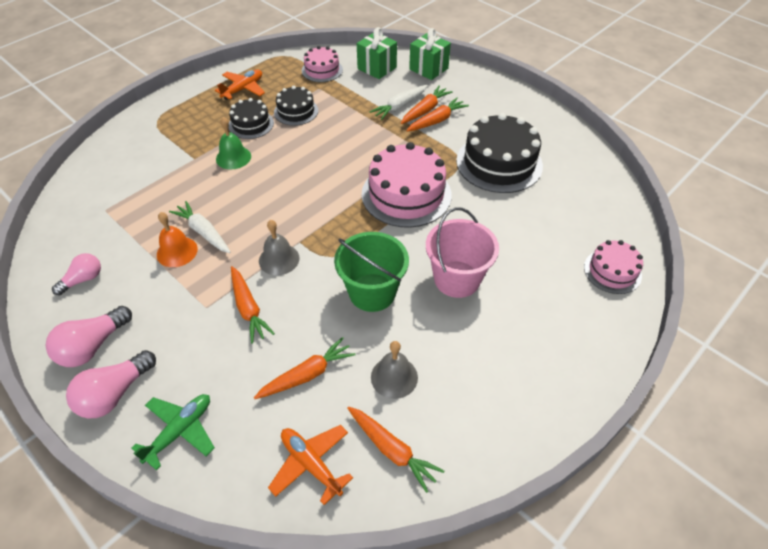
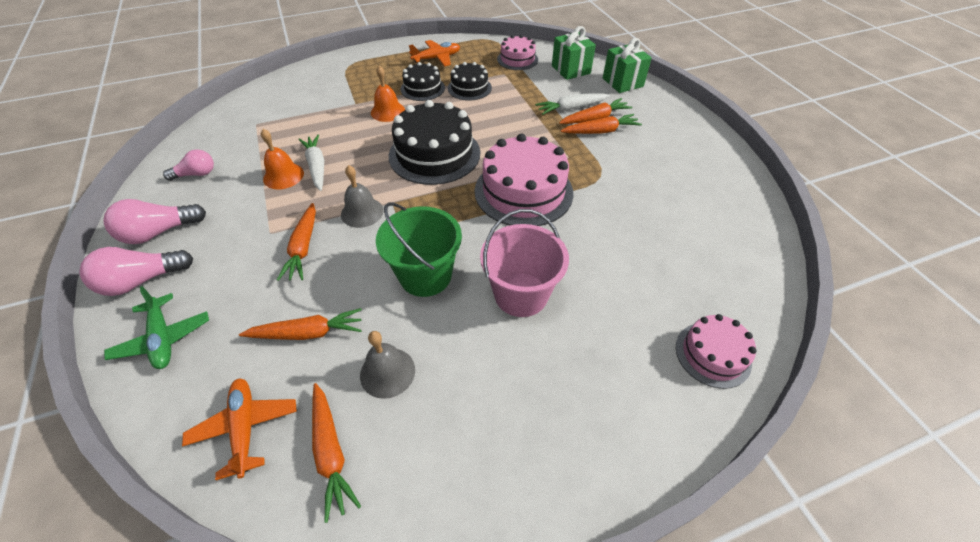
camera: 25 degrees right, 0 degrees up
(180, 431) = (163, 338): green plane -> green plane turned 90 degrees clockwise
(233, 157) = (388, 111): green bell -> orange bell
(499, 163) = (643, 191): black cake -> black cake (434, 154)

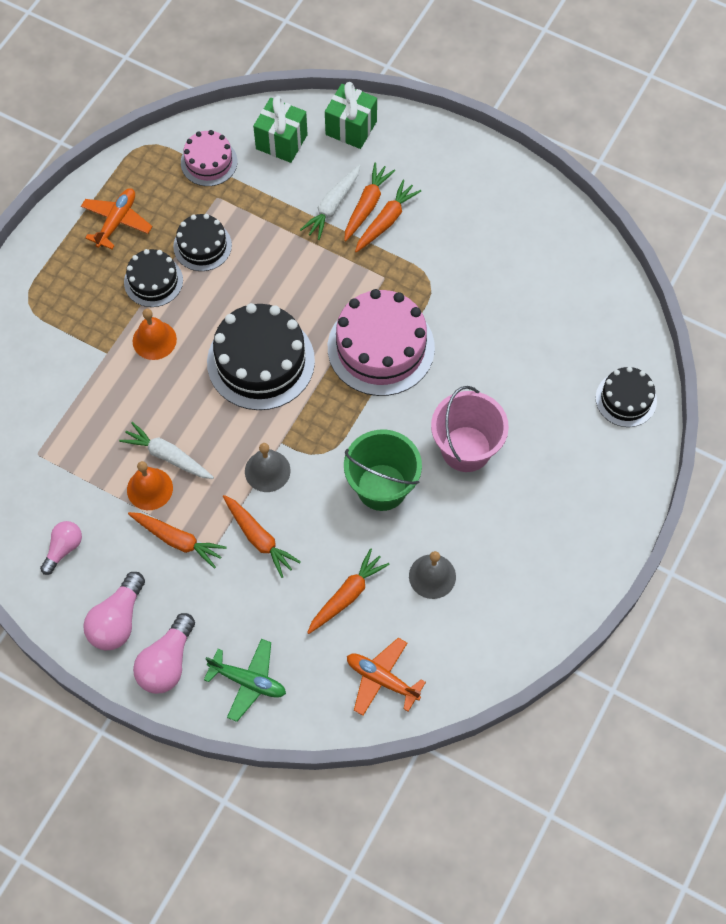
camera: 40 degrees left, 15 degrees up
(331, 452) = (451, 647): orange carrot -> orange carrot (178, 540)
(713, 354) = (626, 399): pink cake -> black cake

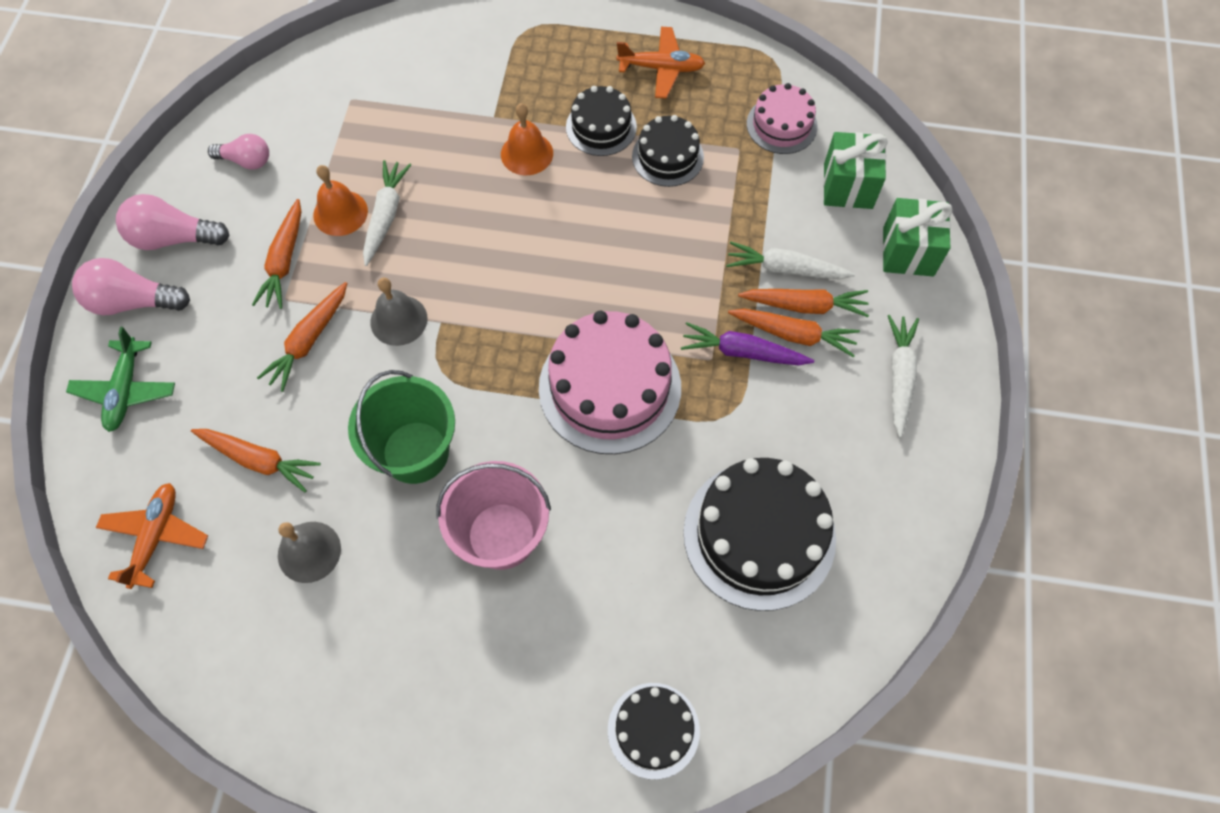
camera: 70 degrees right, 0 degrees up
(261, 361) = (540, 265): black cake -> black cake (759, 535)
(387, 256) = (742, 352): none -> purple carrot
(442, 172) = (899, 376): none -> white carrot

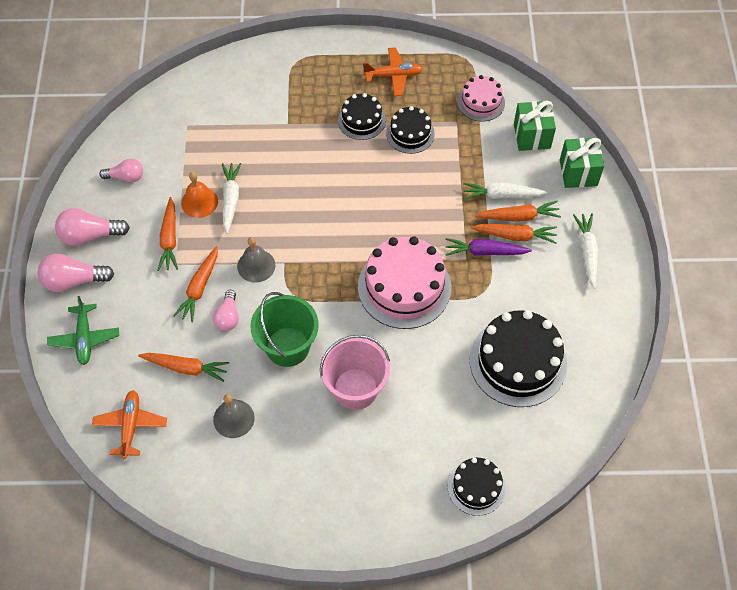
camera: 10 degrees left, 5 degrees down
(339, 391) = (228, 316): none -> pink light bulb
(527, 153) = (316, 145): orange bell -> none

